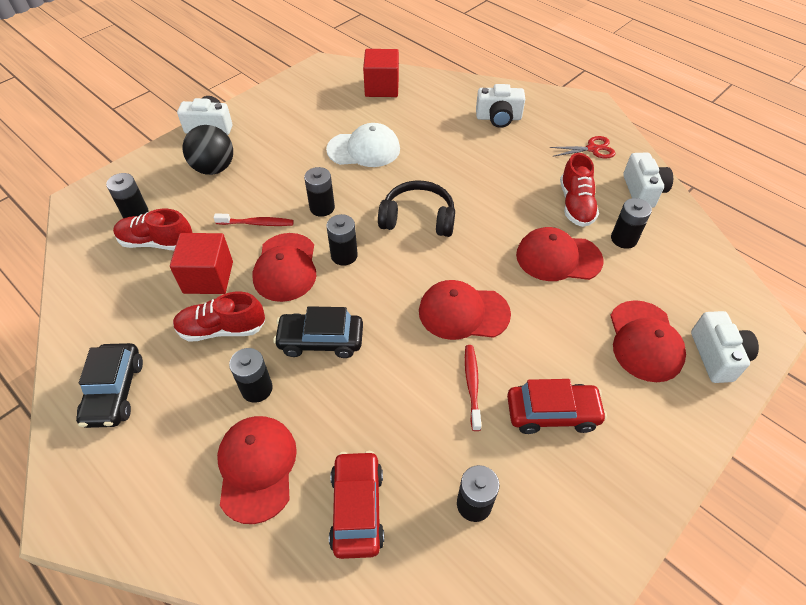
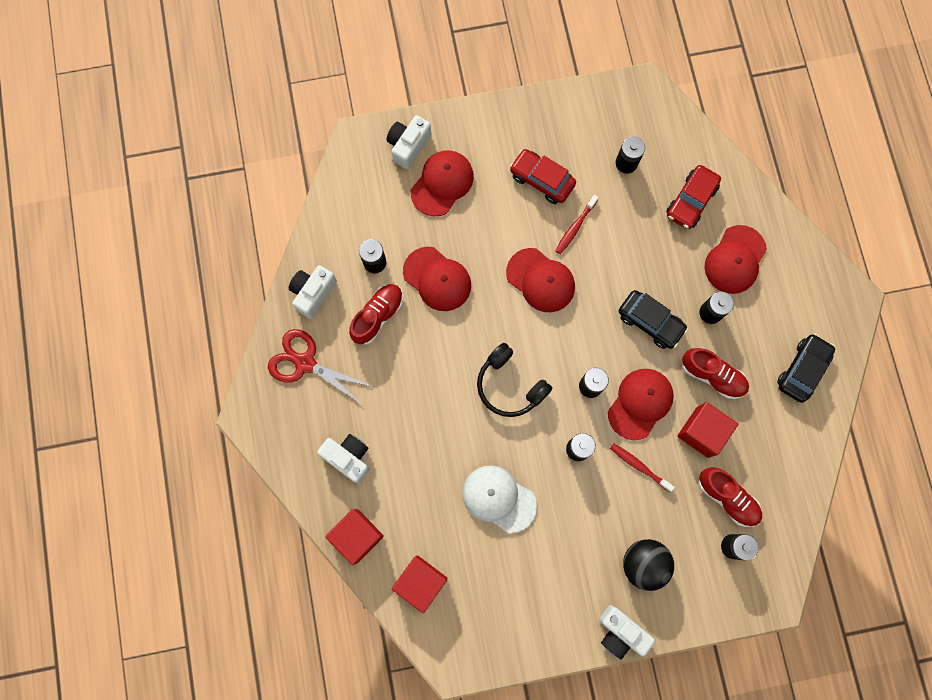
camera: 145 degrees left, 25 degrees up
(448, 87) = (357, 536): none -> red cube
(593, 149) = (305, 363): red scissors -> red scissors, size x1.64

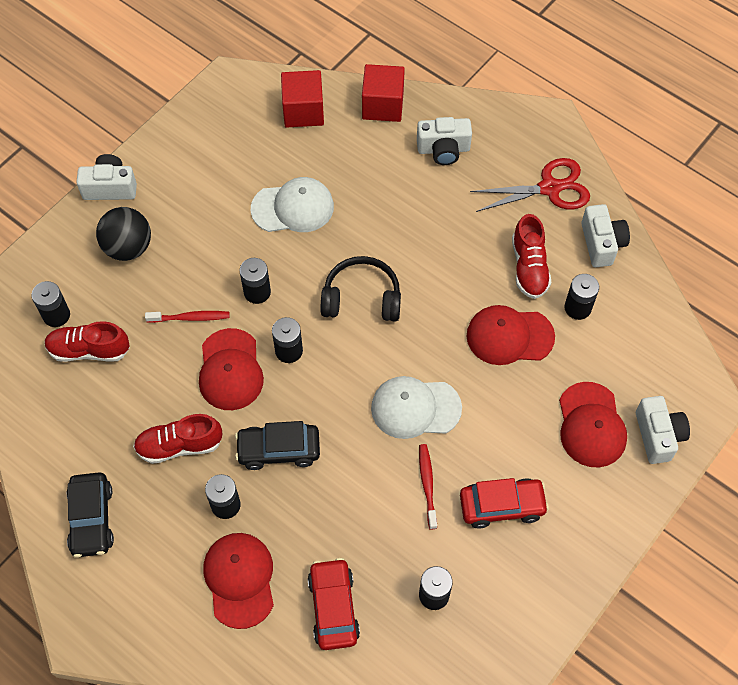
camera: 140 degrees right, 15 degrees down
(540, 280) = (415, 408): red cap -> white cap
(702, 432) = (153, 388): red cube -> none

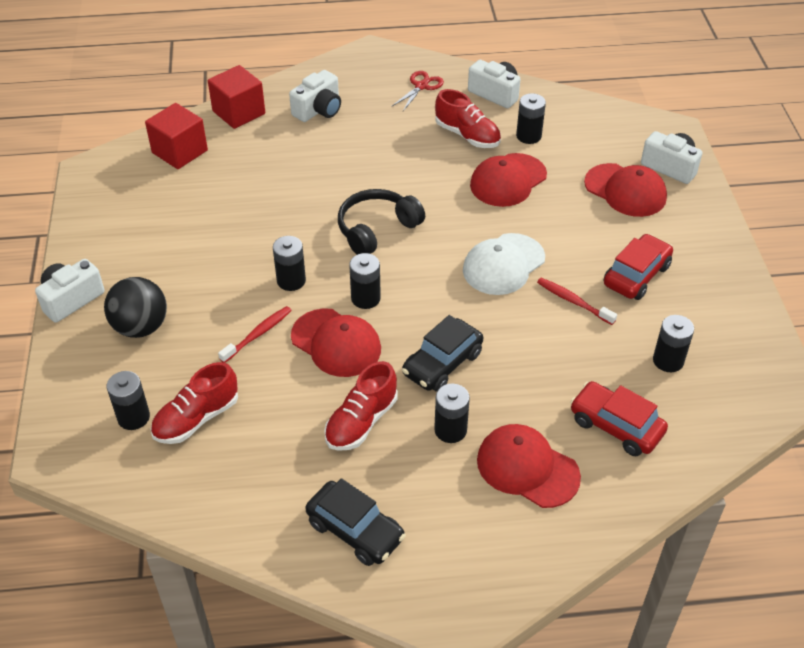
camera: 45 degrees left, 15 degrees down
(293, 208) = (250, 212): white cap -> none
(550, 188) = (421, 86): red scissors -> red scissors, size x0.61

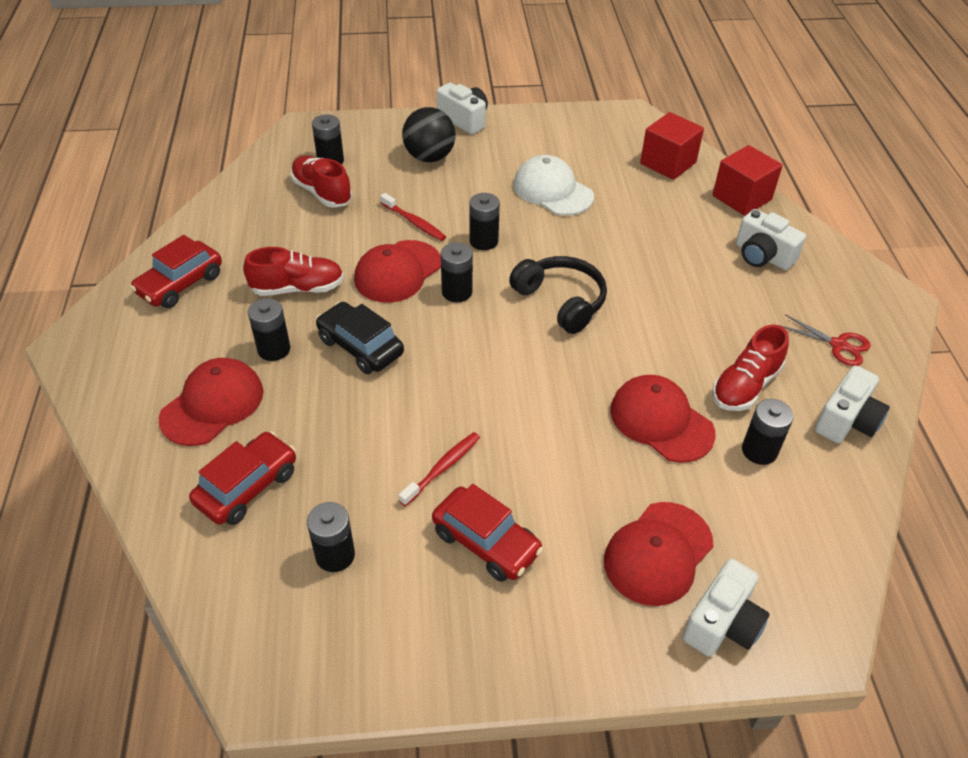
camera: 90 degrees right, 0 degrees up
(355, 530) = (180, 284): black car -> red car
(361, 422) = (297, 288): red shoe -> red shoe turned 135 degrees clockwise
(503, 264) = (506, 406): white cap -> white cap (552, 190)

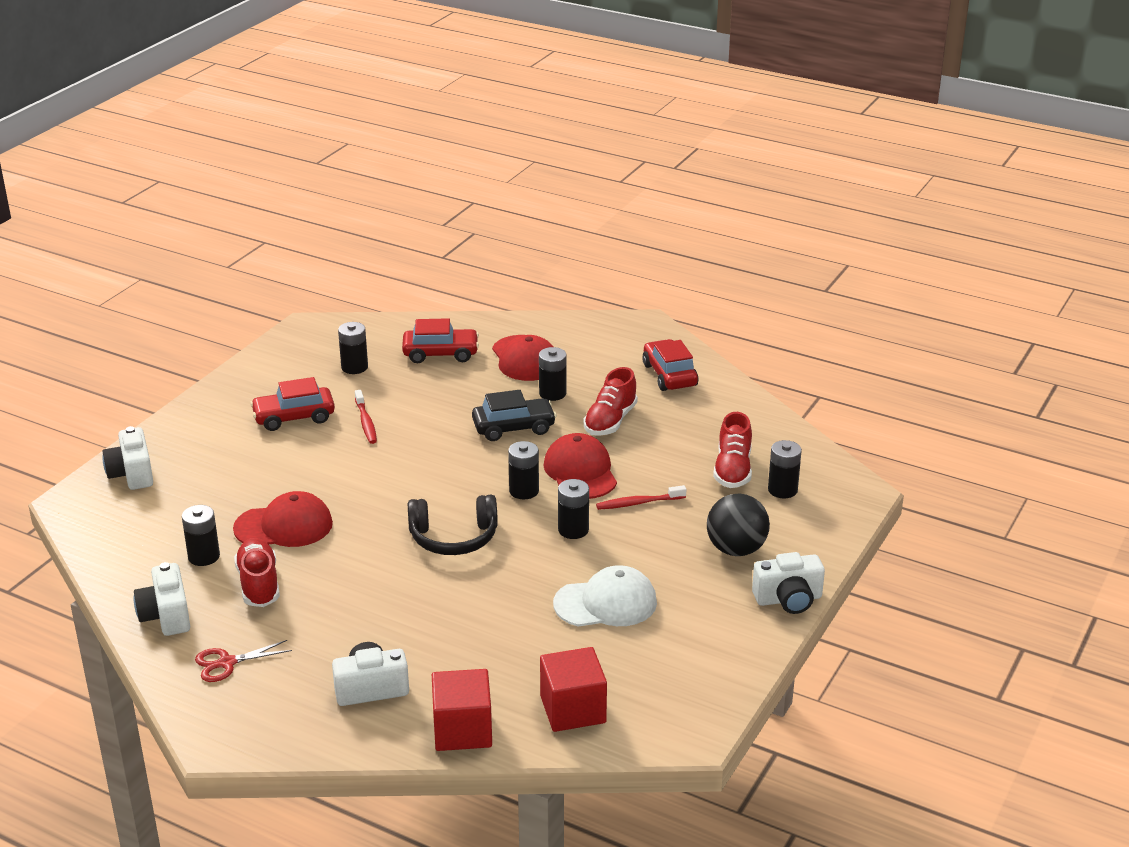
camera: 125 degrees right, 15 degrees down
(247, 487) = (441, 354): red car -> red car turned 75 degrees counterclockwise
(322, 192) = (733, 470): red shoe -> red shoe turned 105 degrees clockwise
(658, 553) = (200, 473): red cap -> none

